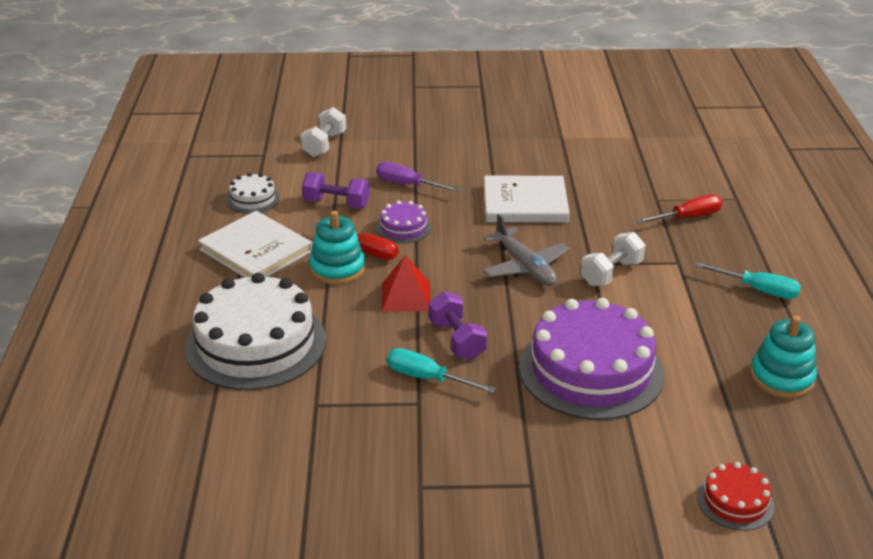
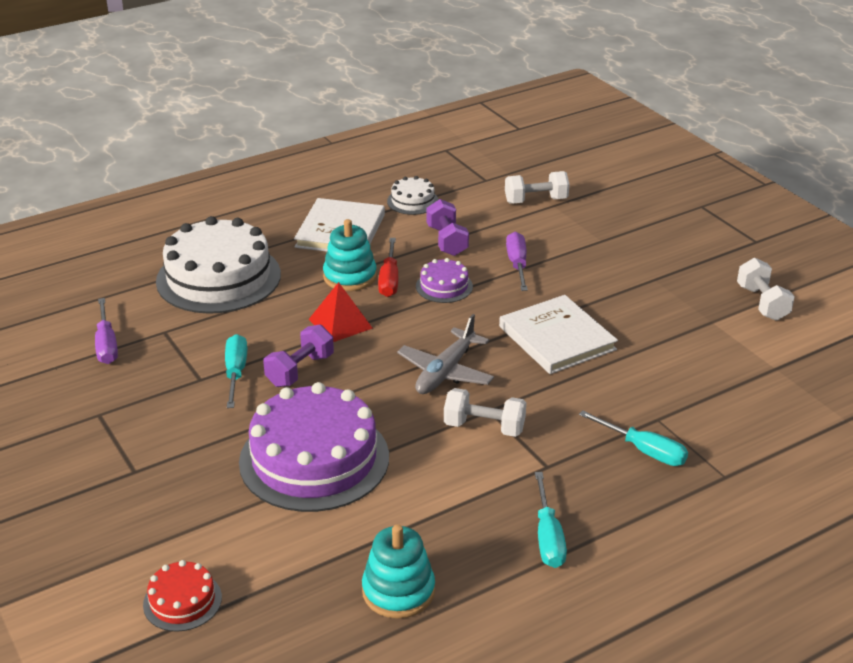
camera: 60 degrees right, 0 degrees up
(301, 450) = (106, 345): none -> purple screwdriver
(557, 112) = (762, 303): none -> white dumbbell
(688, 217) = (644, 450): red screwdriver -> turquoise screwdriver

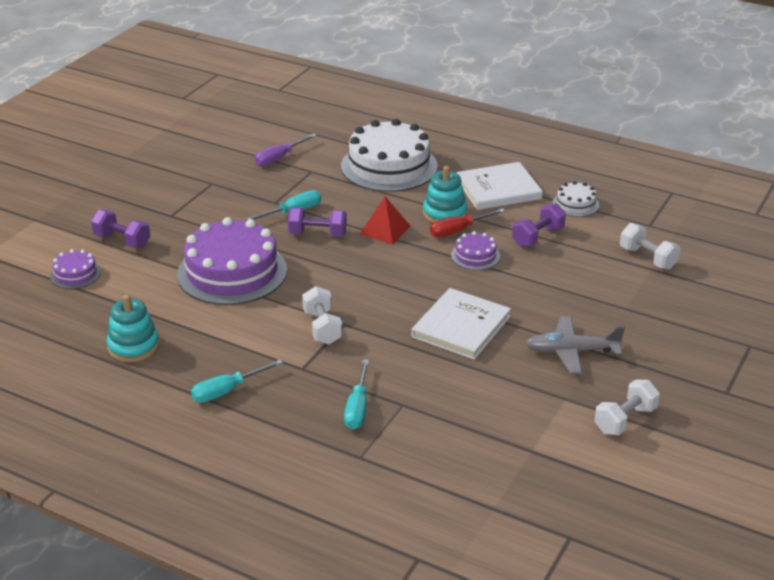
camera: 60 degrees right, 0 degrees up
(147, 532) = (122, 240): none -> purple dumbbell
(182, 601) = (75, 274): red cake -> purple cake
(445, 372) = (370, 291): grey plane -> grey plane (571, 351)
(517, 264) = (542, 278): purple screwdriver -> none

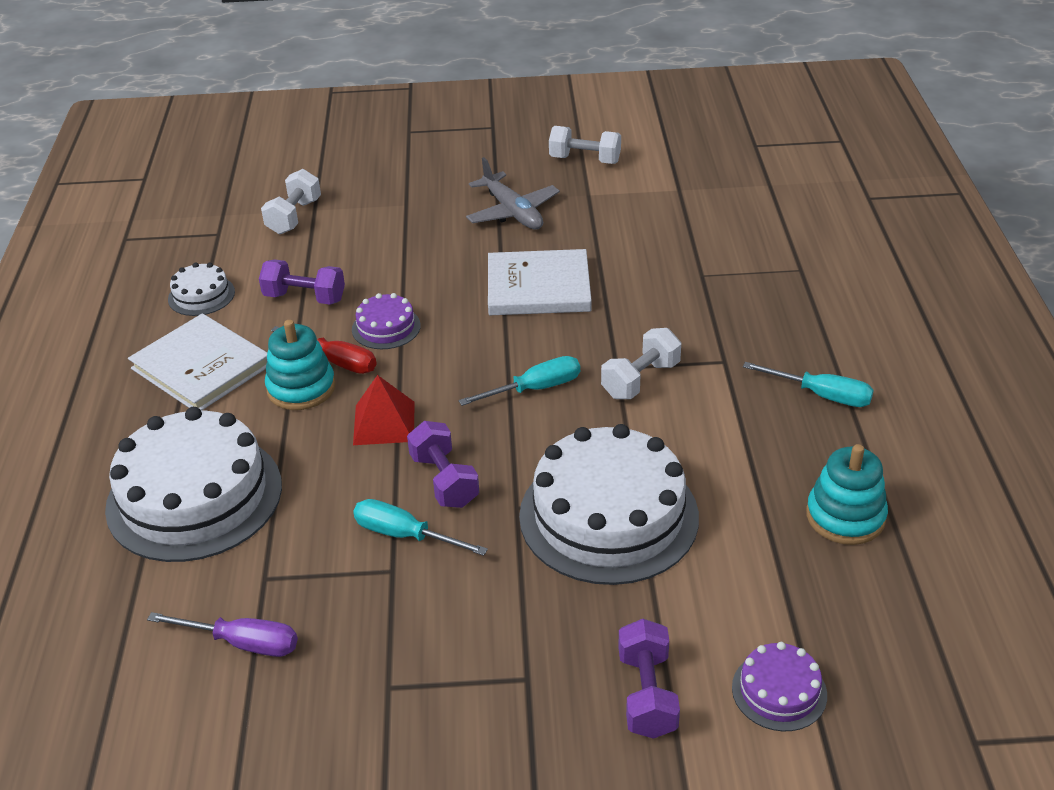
camera: 120 degrees left, 5 degrees up
(232, 272) = (608, 516): purple cake -> white cake
(357, 408) = (739, 298): turquoise screwdriver -> turquoise screwdriver (535, 389)

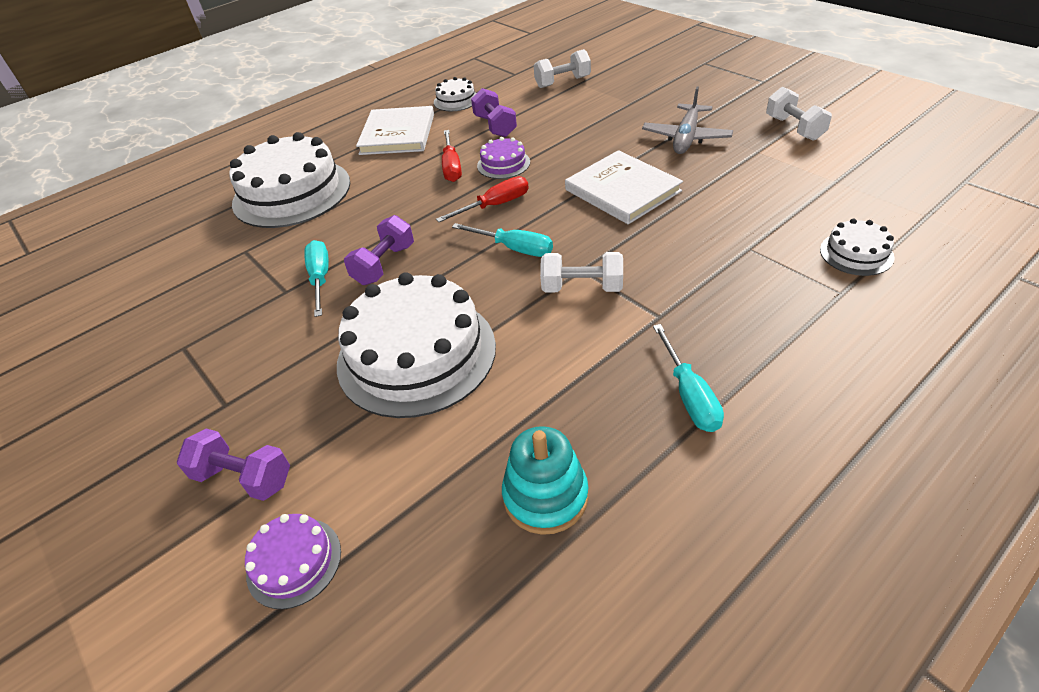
camera: 55 degrees right, 5 degrees up
(243, 643) = (187, 274): purple screwdriver -> none
(301, 388) = (414, 170): turquoise stacking toy -> none
(384, 423) = (415, 213): red pyramid -> none
(450, 367) = (495, 205): none -> red screwdriver
(647, 694) = (244, 477): purple dumbbell -> purple dumbbell turned 60 degrees clockwise
(769, 236) = (856, 253): none -> white cake

